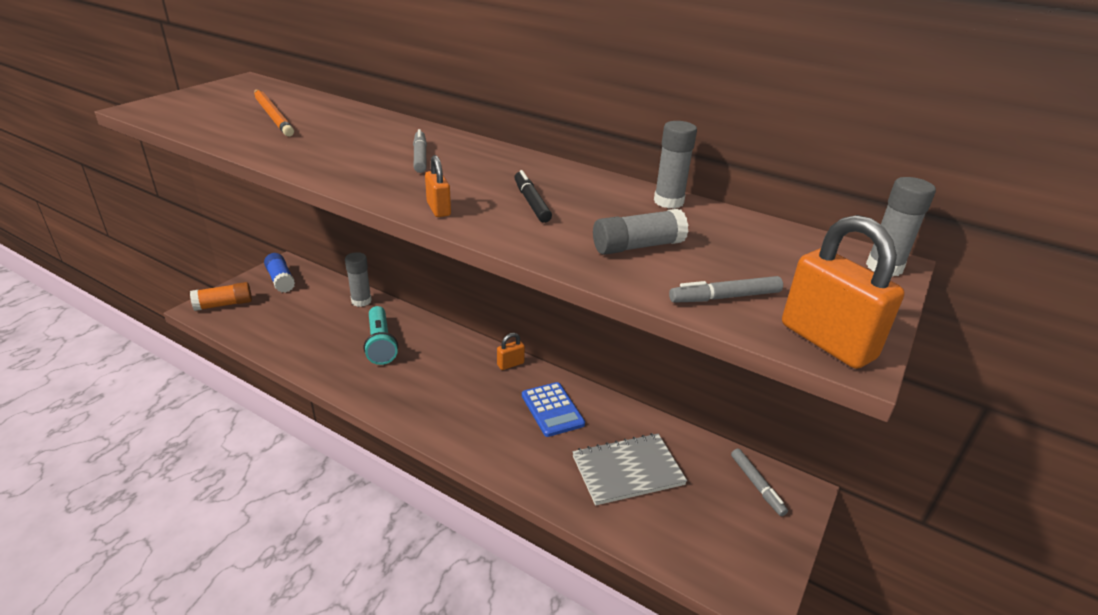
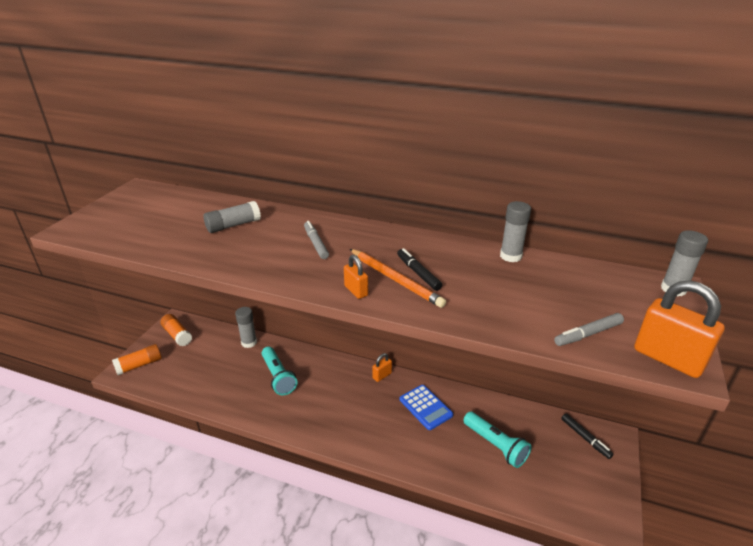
camera: 10 degrees left, 0 degrees up
(272, 115) = (180, 220): orange pencil -> orange pencil (395, 279)
(281, 280) = (177, 335): blue glue stick -> orange glue stick
(627, 470) = (495, 445): grey notebook -> turquoise flashlight
(637, 246) = (510, 300): grey glue stick -> grey glue stick (233, 225)
(757, 485) = (585, 438): grey marker -> black marker

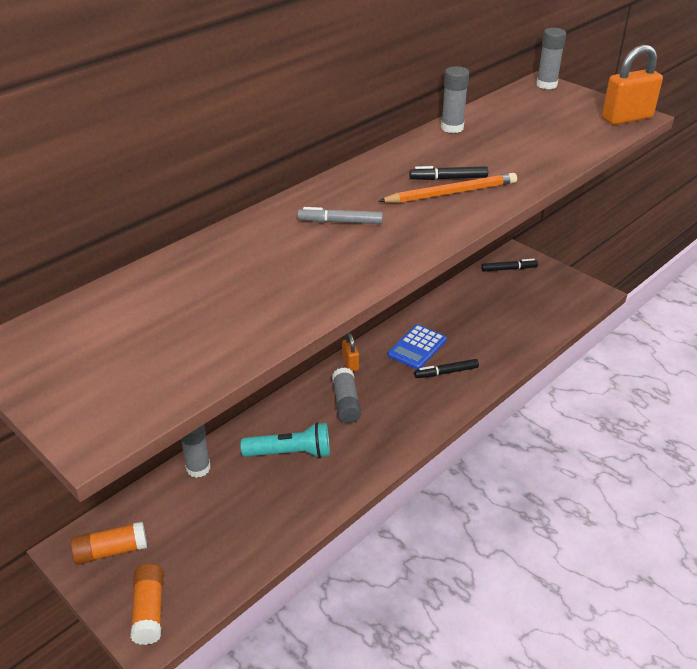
camera: 65 degrees left, 5 degrees up
(233, 225) = (238, 272): grey glue stick -> grey glue stick (346, 403)
(356, 291) = (457, 218): orange padlock -> none
(407, 435) = (446, 372): none -> black marker
(426, 407) = (417, 347): blue calculator -> blue calculator turned 135 degrees clockwise
(495, 445) = (490, 321): turquoise flashlight -> none
(588, 334) = (585, 134): grey marker -> none

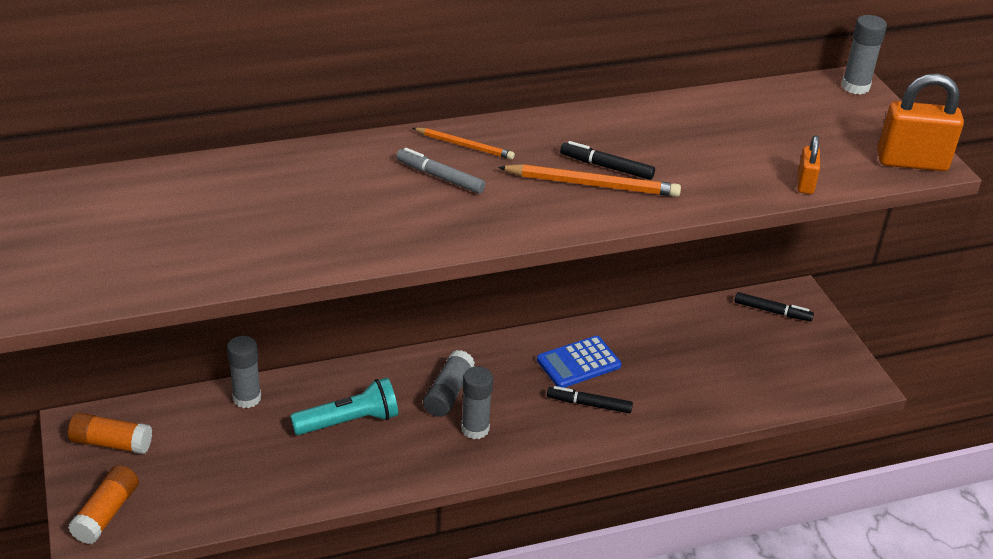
camera: 25 degrees right, 0 degrees up
(290, 453) = (349, 421): turquoise flashlight -> turquoise flashlight turned 45 degrees counterclockwise
(336, 195) = (464, 146): none -> orange pencil
(350, 364) = (487, 352): orange padlock -> orange padlock (805, 184)
(452, 128) = (675, 107): grey glue stick -> grey glue stick (475, 429)

